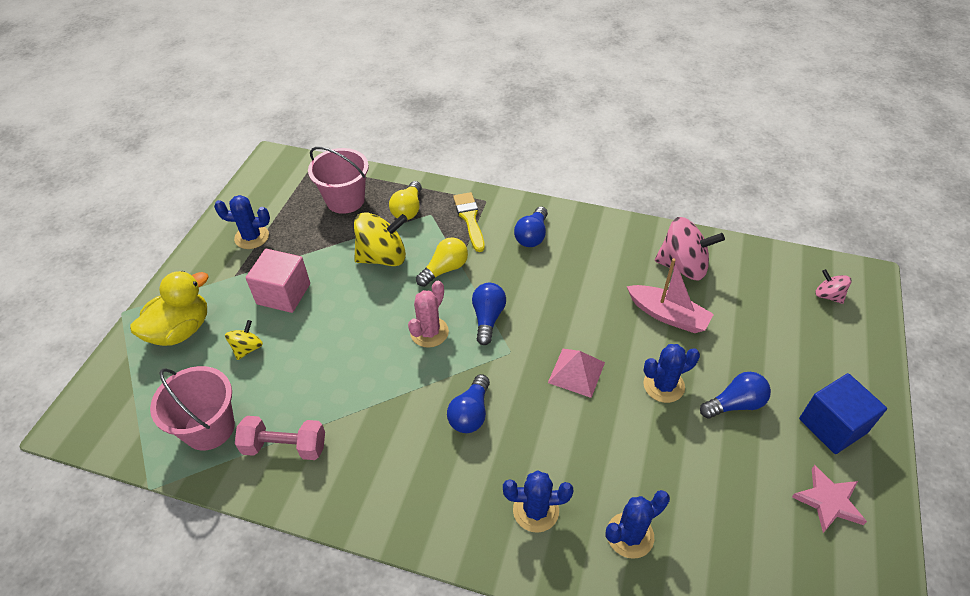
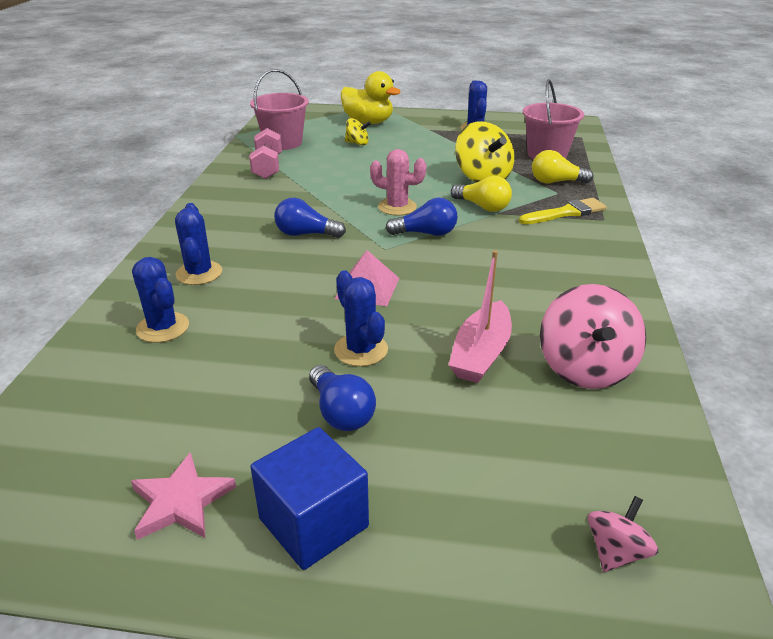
camera: 80 degrees right, 15 degrees down
(283, 294) = (418, 147): pink cube -> none
(532, 236) = (566, 250): blue light bulb -> none

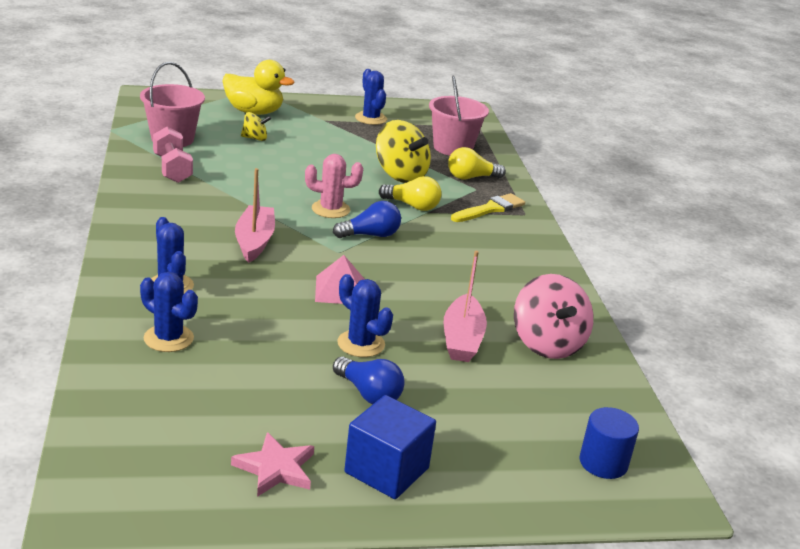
camera: 20 degrees left, 5 degrees down
(306, 234) = (254, 241): blue light bulb -> pink boat
(616, 551) = (603, 463): pink spinning top -> blue cylinder

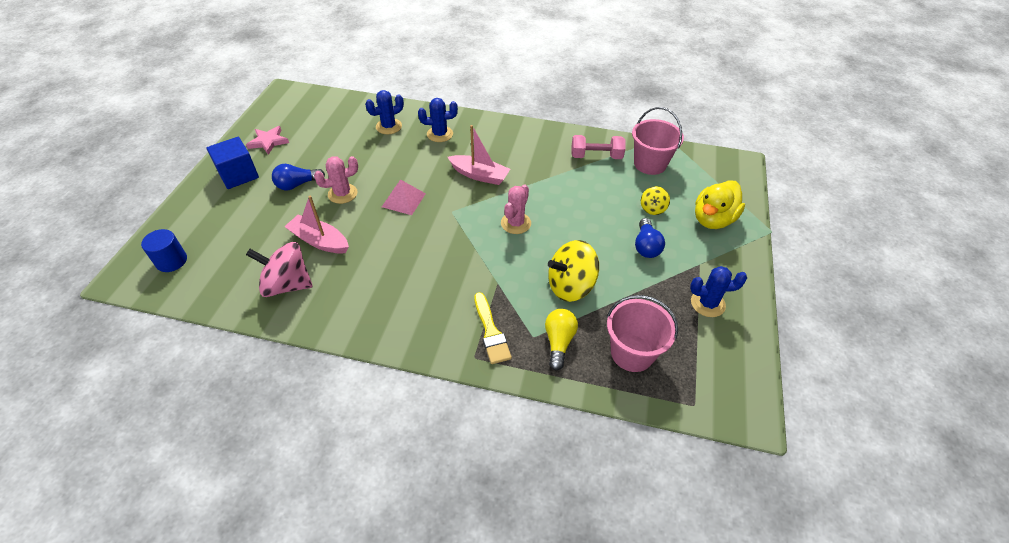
camera: 115 degrees right, 20 degrees up
(361, 344) = (342, 194): blue cactus -> pink cactus
(370, 235) = (469, 235): blue light bulb -> blue light bulb (646, 246)
(412, 206) = (510, 275): yellow light bulb -> none

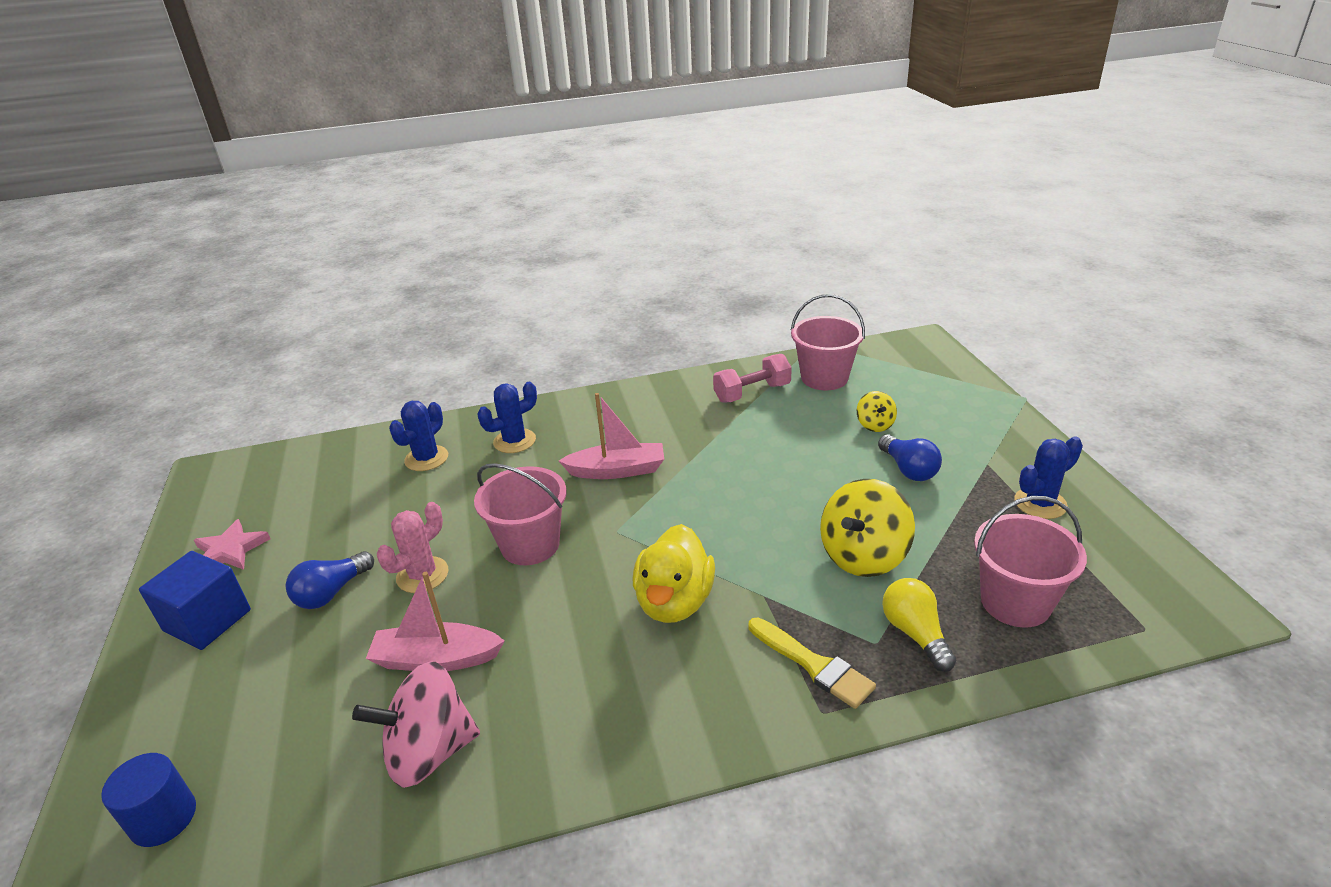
camera: 25 degrees left, 15 degrees down
(403, 200) = (530, 545): pink pyramid -> pink bucket
(516, 223) = (720, 510): pink cactus -> none
(713, 219) = (953, 410): yellow duck -> yellow duck (674, 602)

